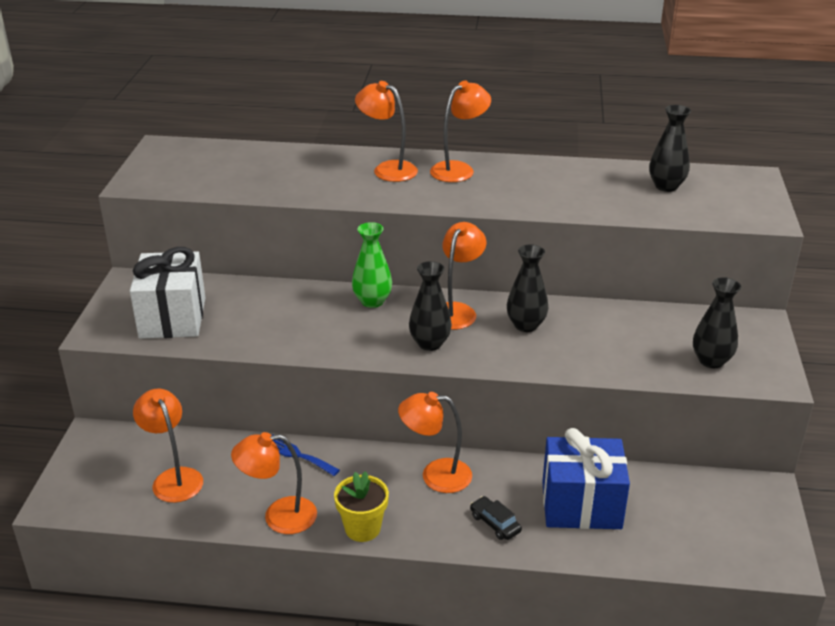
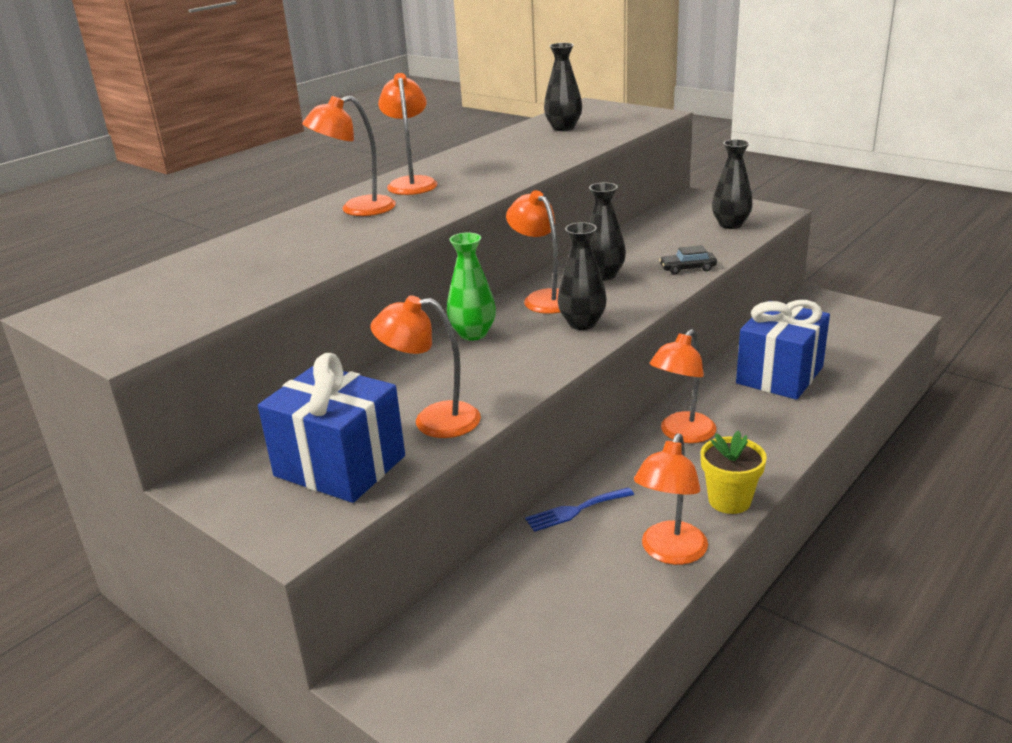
camera: 55 degrees left, 5 degrees down
(173, 318) = (340, 466): white gift -> blue gift
(174, 478) = (533, 620): orange lamp -> orange lamp (433, 421)
(495, 523) = (774, 423): black car -> black car (687, 268)

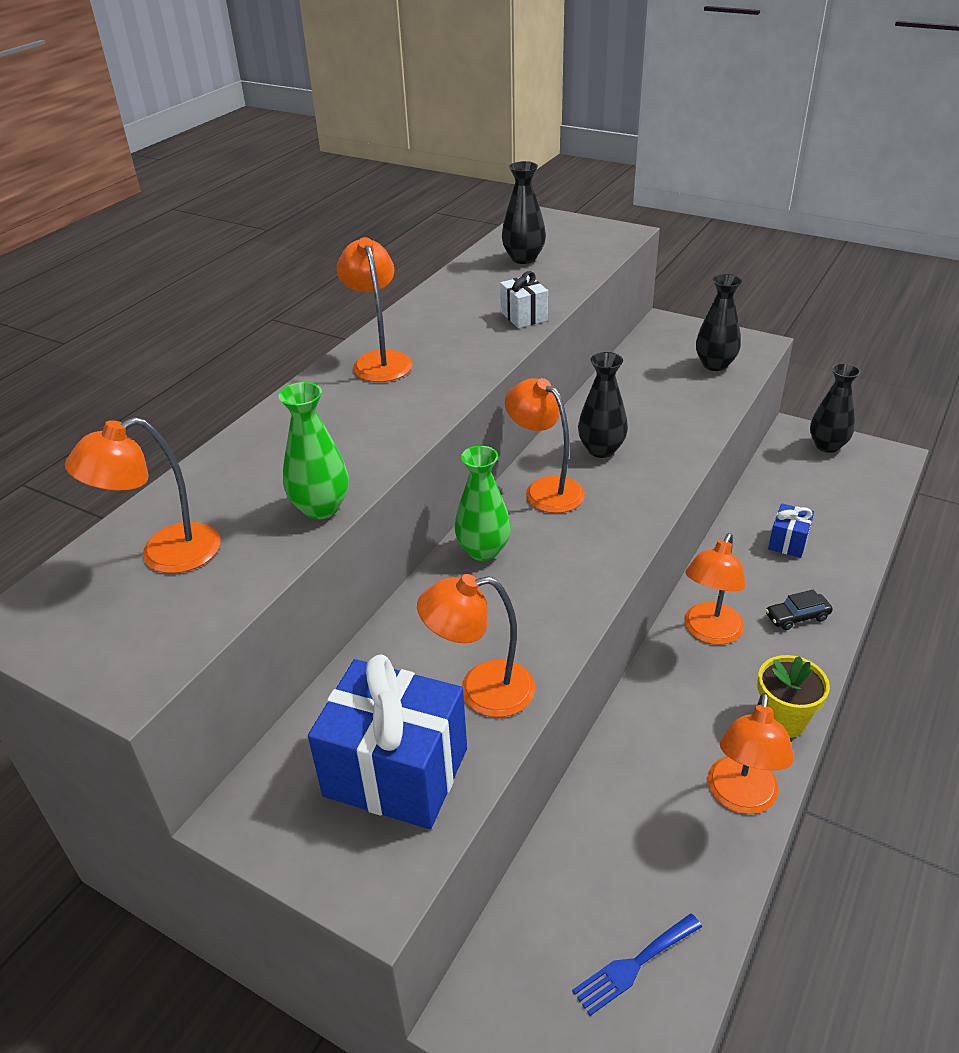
camera: 10 degrees left, 10 degrees up
(321, 262) = (321, 508): none -> green vase
(357, 209) = (330, 410): orange lamp -> orange lamp (165, 555)
(545, 160) = (523, 316): none -> white gift
(575, 510) = (626, 750): blue fork -> blue fork (633, 965)
(582, 323) = (601, 526): black vase -> black vase (827, 446)
(687, 268) = (689, 434): black car -> black car (797, 617)
(779, 375) = (788, 542): blue gift -> blue gift, size x0.49

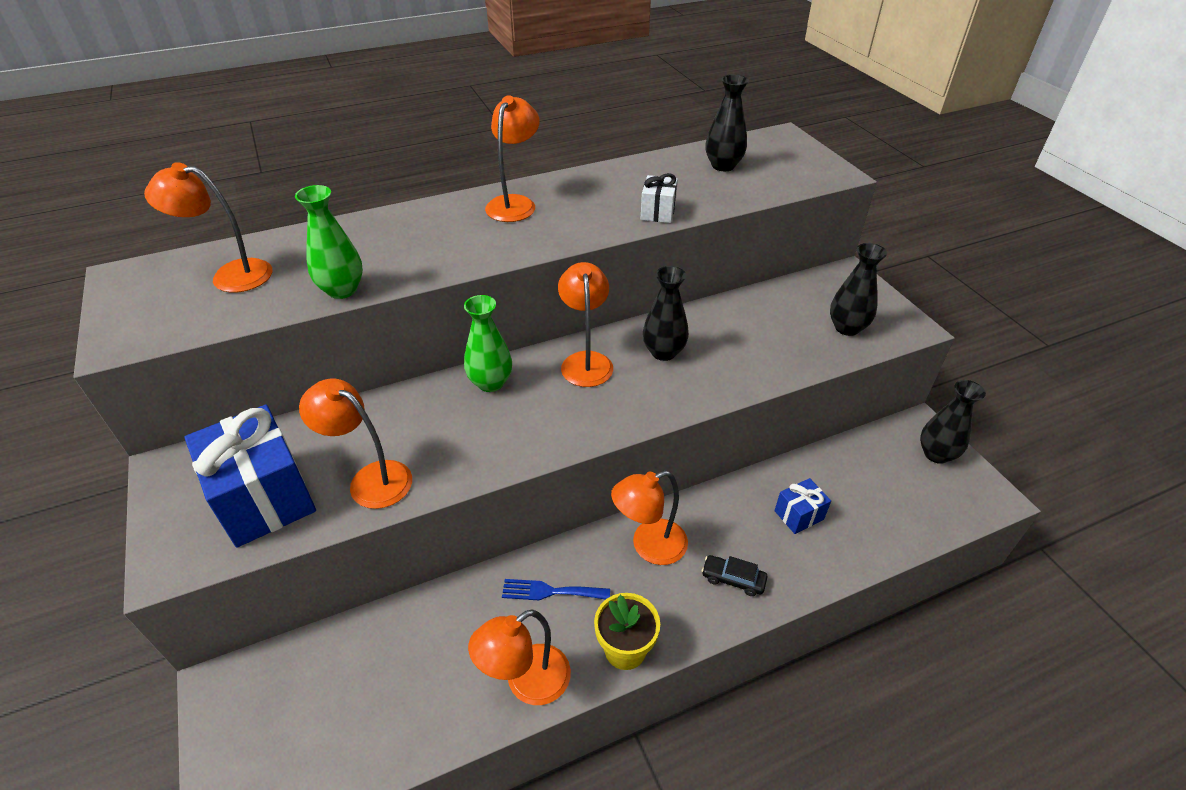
camera: 35 degrees right, 5 degrees up
(633, 965) = (330, 736): blue fork -> blue fork (550, 591)

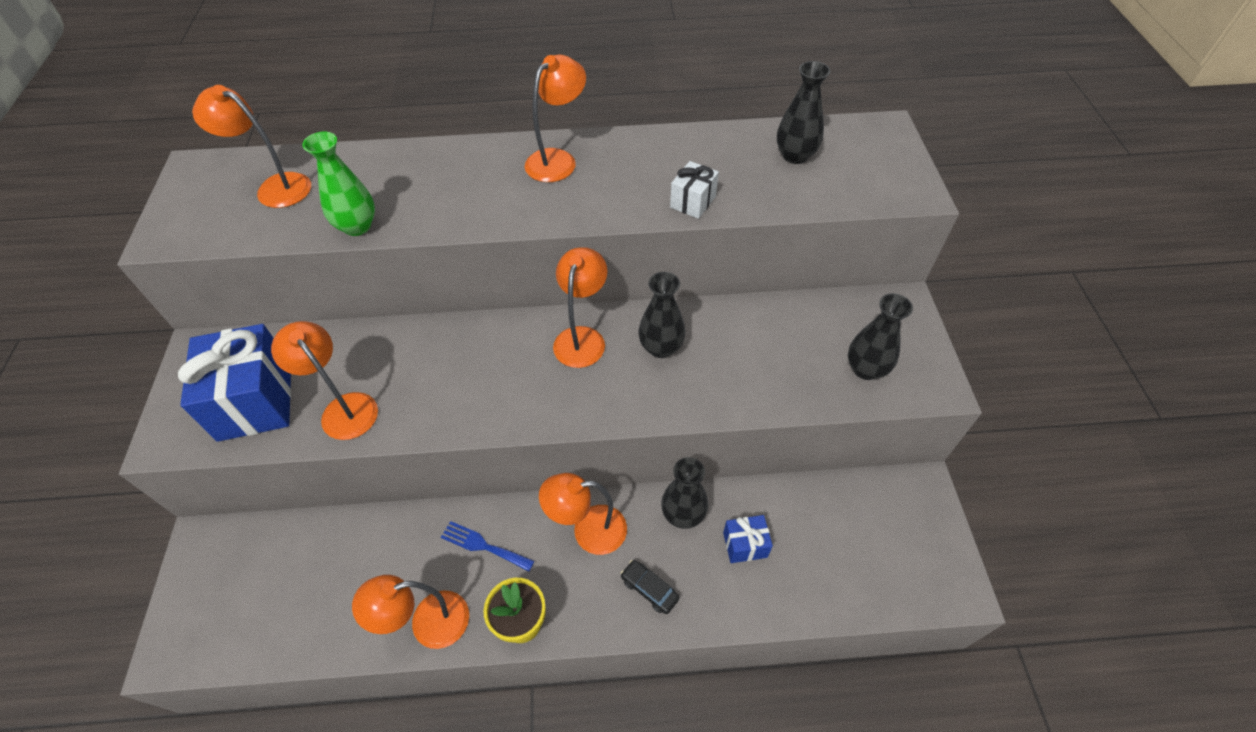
camera: 20 degrees right, 10 degrees up
(490, 383) = (486, 338): green vase -> none
(936, 454) = (924, 523): black vase -> black vase (683, 514)

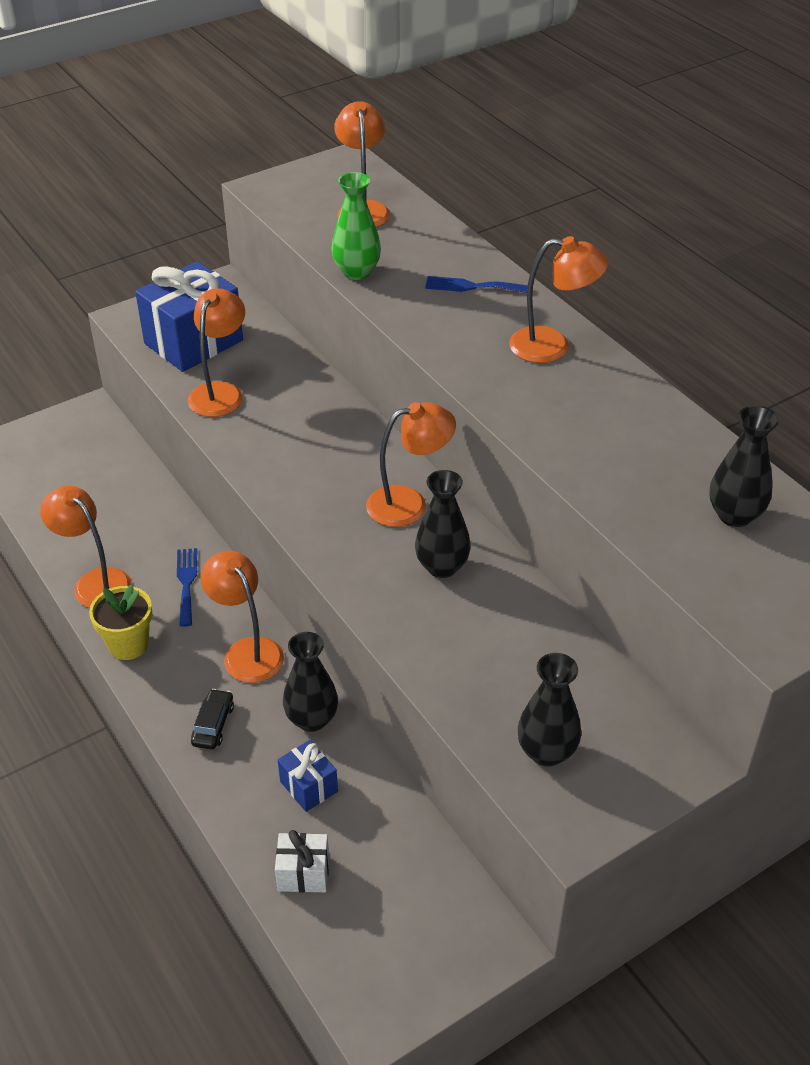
camera: 60 degrees right, 10 degrees down
(446, 169) = (472, 286): none -> blue fork
(693, 202) = (578, 461): white gift -> white gift (303, 873)

